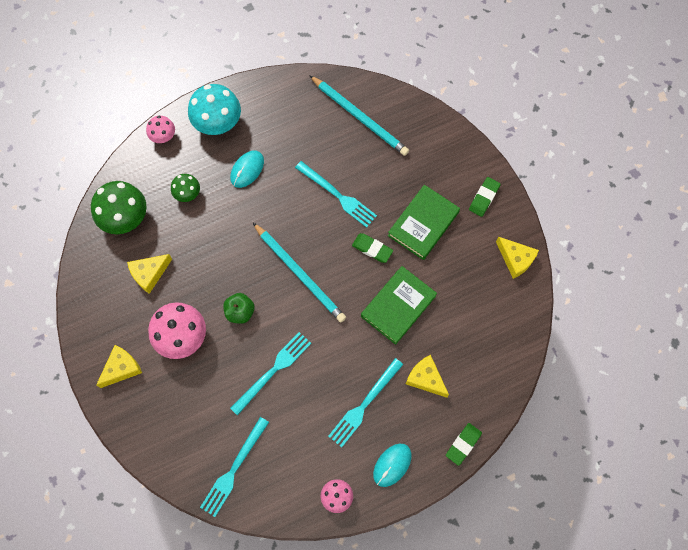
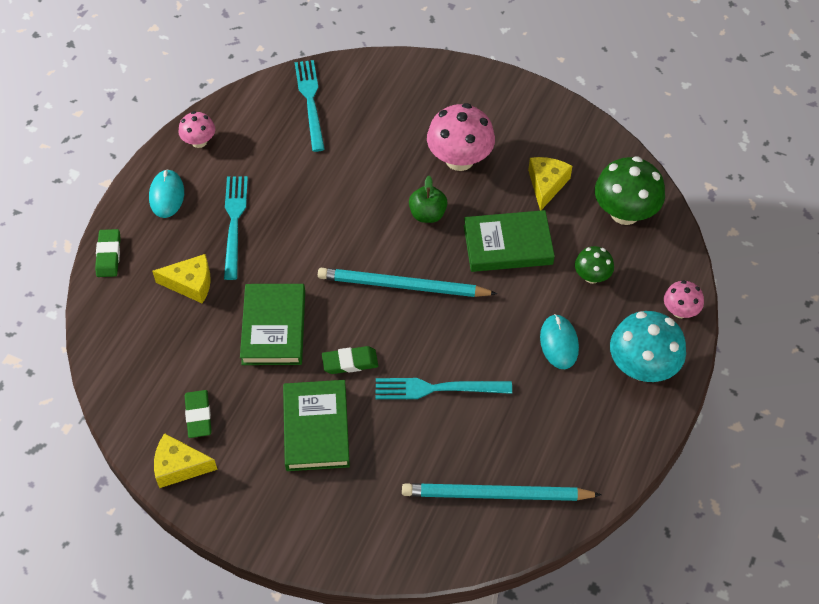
camera: 140 degrees right, 15 degrees down
(122, 368) = (486, 103): yellow cheese -> none
(213, 252) = (508, 245): none -> green book
(273, 371) = (347, 190): turquoise fork -> none
(484, 198) = (269, 510): green eraser -> green eraser (198, 415)

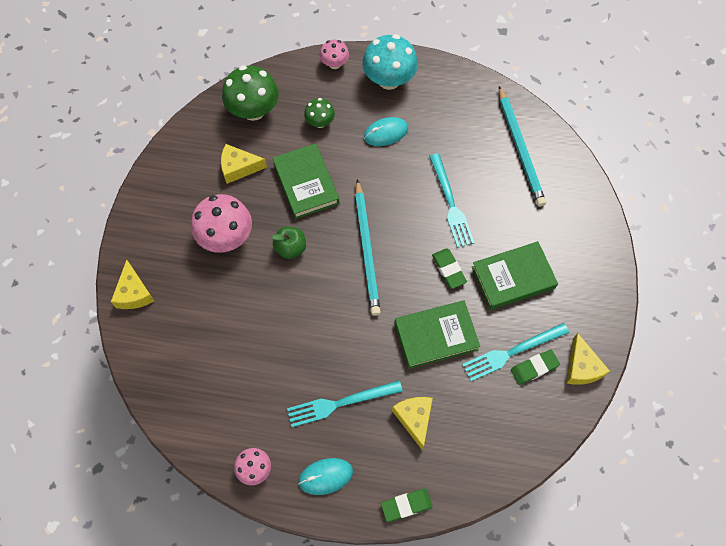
camera: 105 degrees left, 10 degrees up
(310, 102) = (184, 379): turquoise fork -> turquoise fork (512, 352)
(418, 75) = (134, 293): none -> yellow cheese

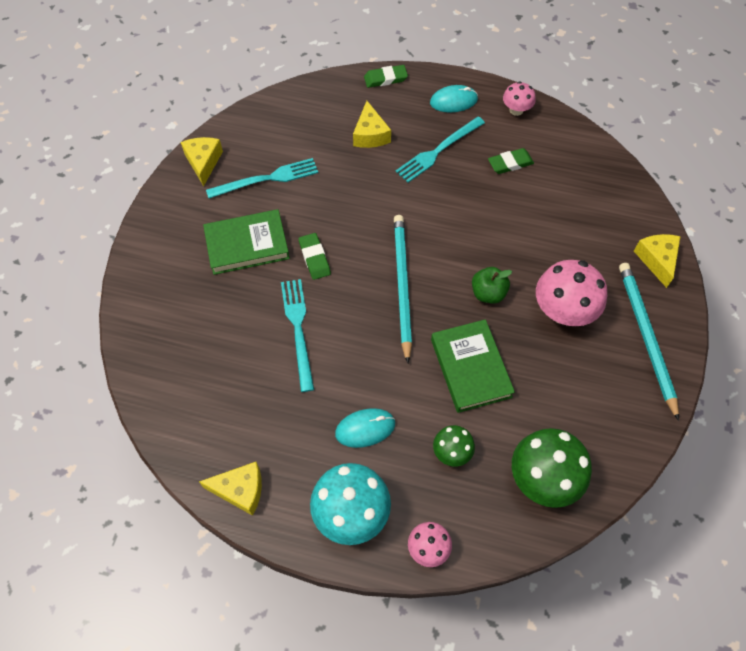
camera: 175 degrees left, 5 degrees down
(239, 167) = (556, 395): yellow cheese -> yellow cheese (240, 490)
(340, 403) = (438, 151): turquoise fork -> turquoise fork turned 150 degrees clockwise
(436, 336) = (339, 198): green book -> none
(520, 148) = (196, 392): turquoise pencil -> turquoise pencil (646, 337)
(534, 368) = (249, 165): green eraser -> green eraser (510, 163)

